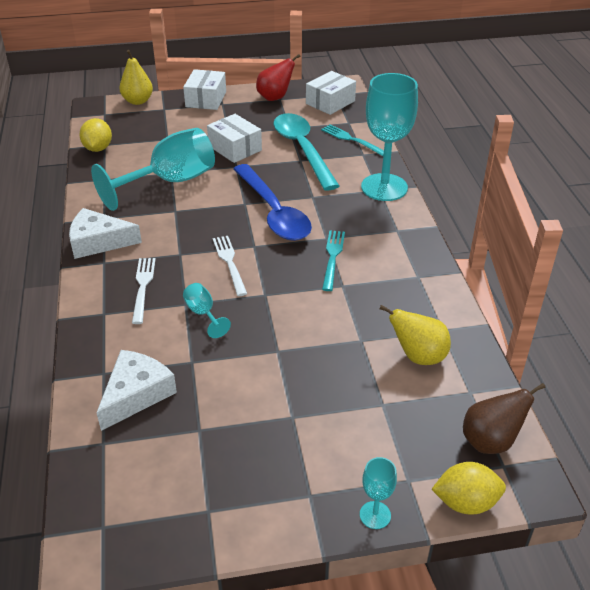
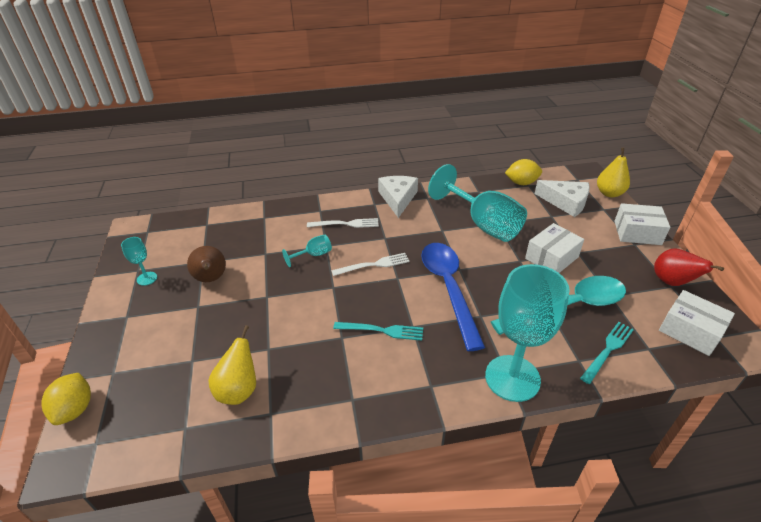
camera: 90 degrees right, 0 degrees up
(136, 394) = (242, 232): white cheese -> white cheese (566, 202)
(273, 212) = (448, 288): blue spoon -> blue spoon turned 105 degrees clockwise
(375, 515) = (93, 351): turquoise goblet -> turquoise goblet (147, 278)
(490, 441) = (124, 437): brown pear -> brown pear (211, 279)

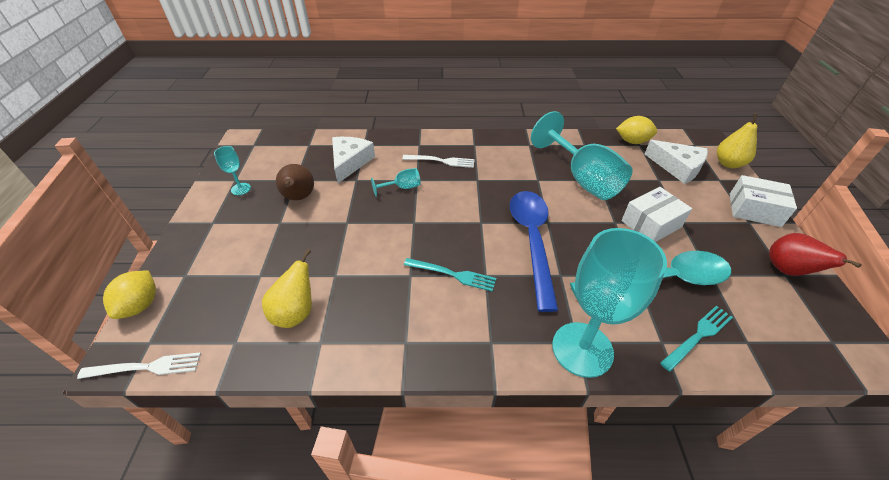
camera: 10 degrees right, 5 degrees up
(374, 264) = (460, 205): white fork -> white fork (147, 367)
(397, 199) = (499, 142): white cheese -> white cheese (350, 162)
(690, 331) = (801, 330): white box -> none

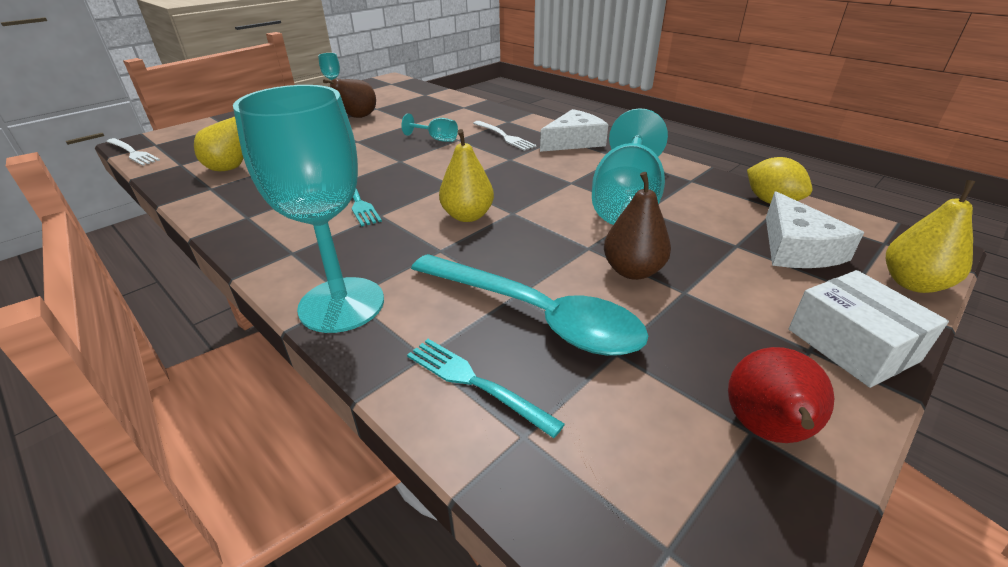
camera: 45 degrees right, 10 degrees down
(141, 305) = (185, 128): yellow lemon -> none
(350, 162) = (431, 112): white cheese -> white cheese (573, 141)
(532, 241) = (467, 216): blue spoon -> yellow pear
(651, 224) = (632, 271): white box -> brown pear
(698, 335) = (474, 382): turquoise fork -> turquoise fork turned 150 degrees counterclockwise

